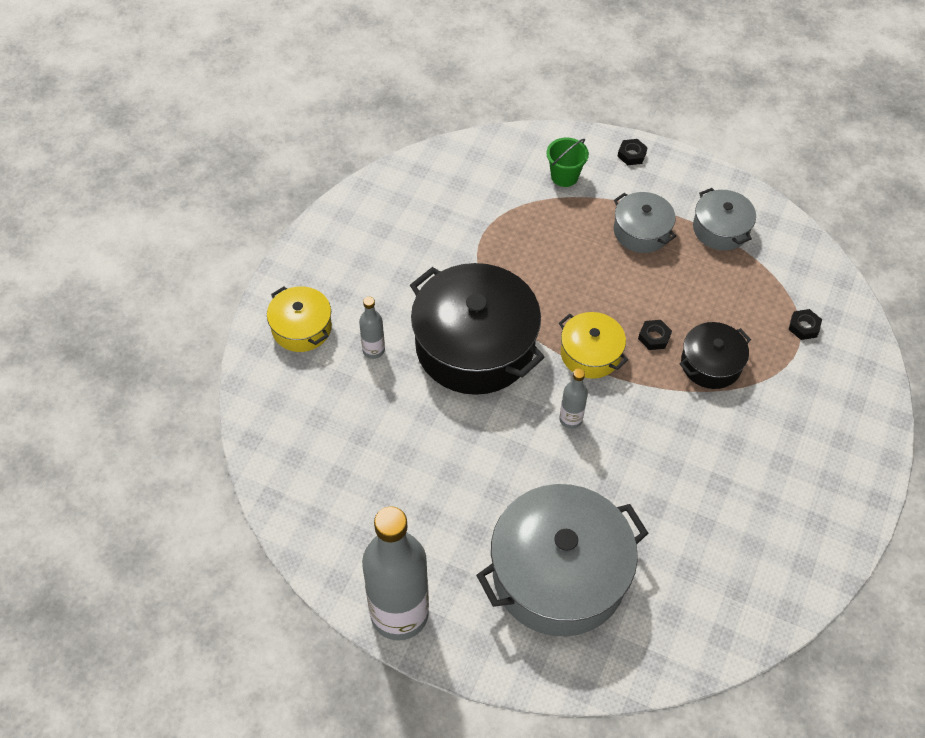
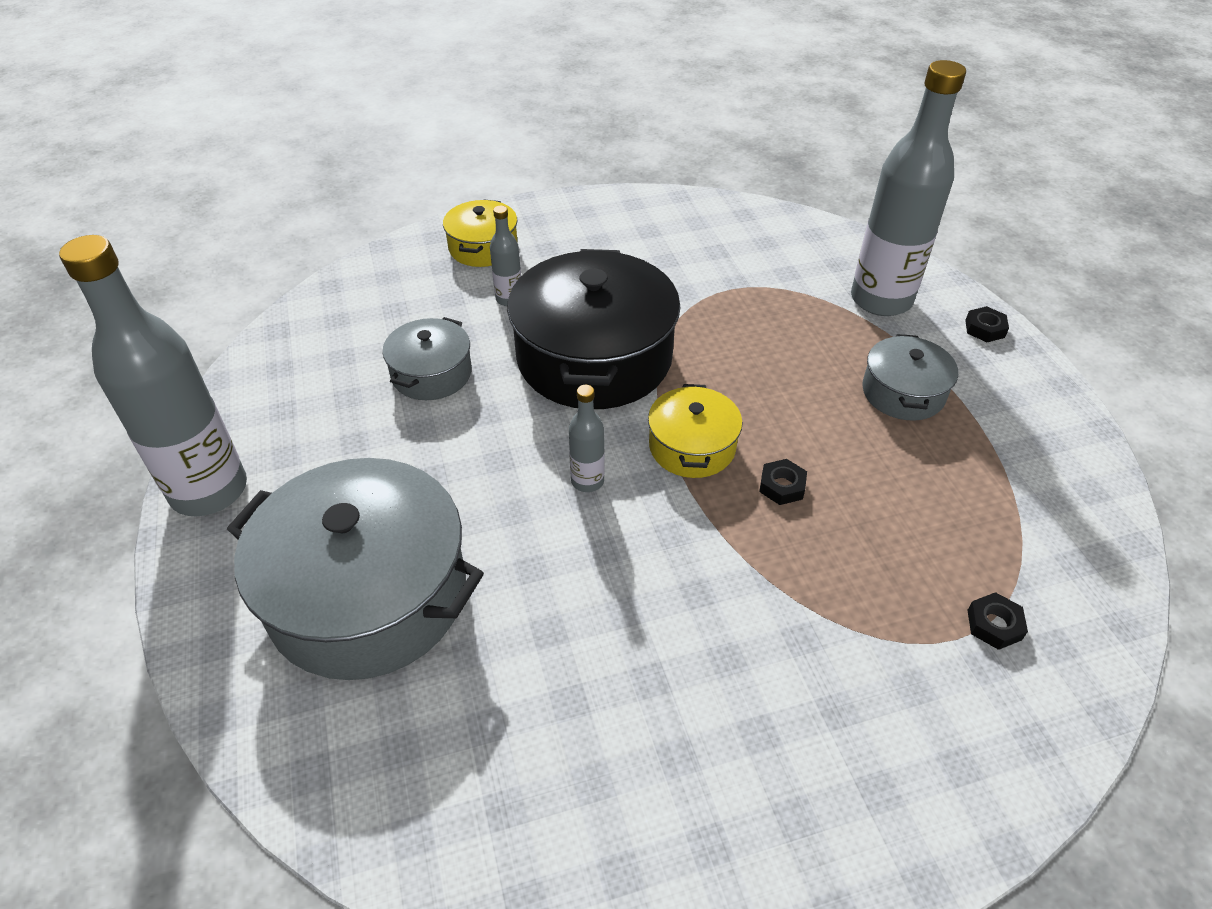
camera: 50 degrees right, 10 degrees down
(564, 176) = (881, 300): green bucket -> grey bottle
(711, 364) = (813, 561): black pot -> none
(720, 229) = (1008, 454): grey pot -> grey pot (431, 373)

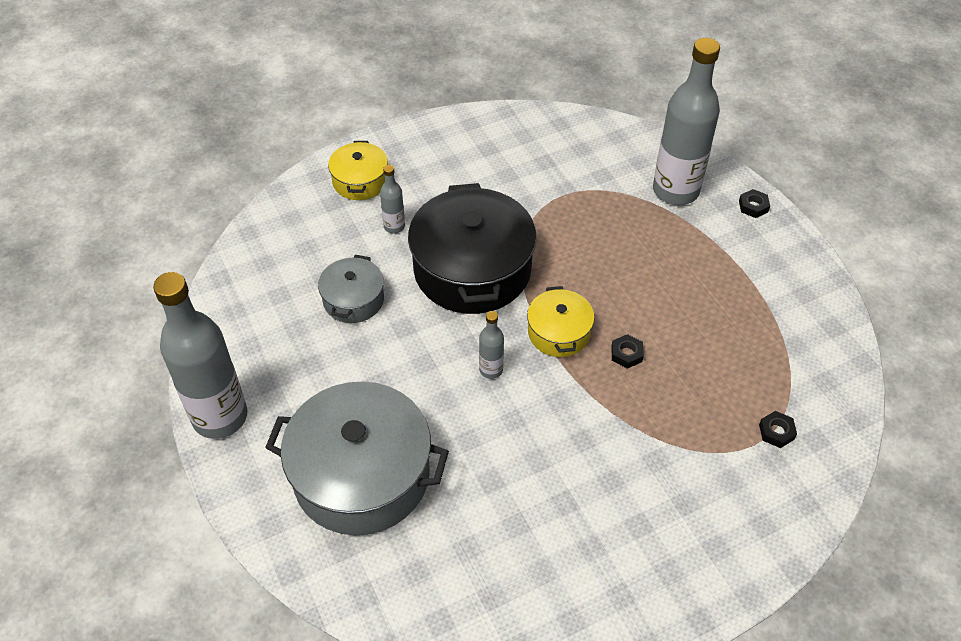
camera: 10 degrees left, 5 degrees up
(903, 393) = (700, 268): grey pot -> none

